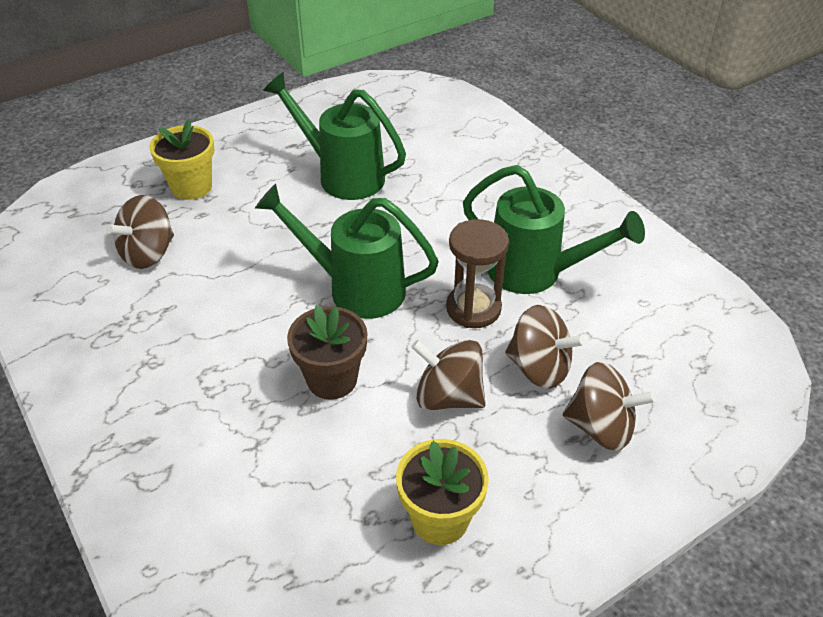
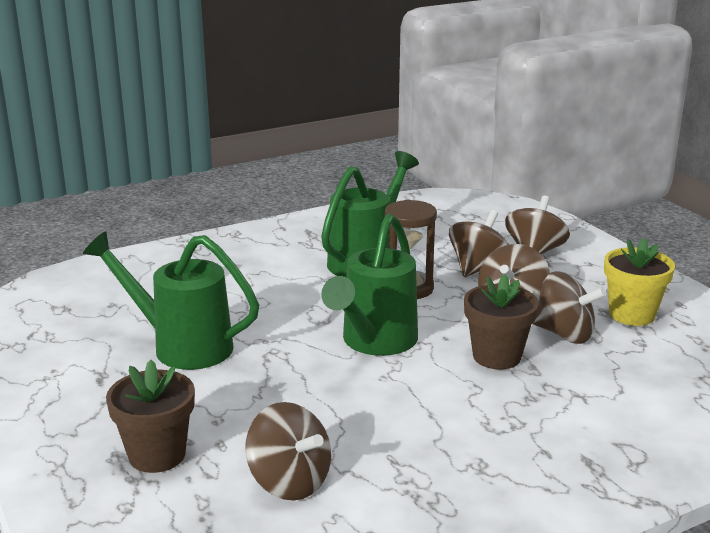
camera: 85 degrees left, 20 degrees down
(192, 187) = (157, 455): yellow flower pot -> brown flower pot
(343, 175) = (182, 346): green watering can -> green watering can turned 75 degrees clockwise
(383, 442) = (564, 334): none -> brown spinning top

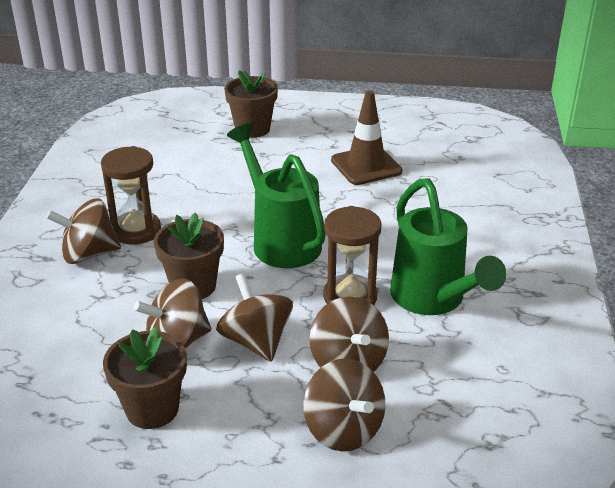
camera: 125 degrees right, 10 degrees up
(182, 346) = (366, 166): green watering can -> brown traffic cone
(289, 482) = (177, 156): brown spinning top -> brown spinning top (89, 254)
(469, 428) = (136, 230): none -> brown hourglass
(632, 314) = (152, 409): yellow flower pot -> brown flower pot

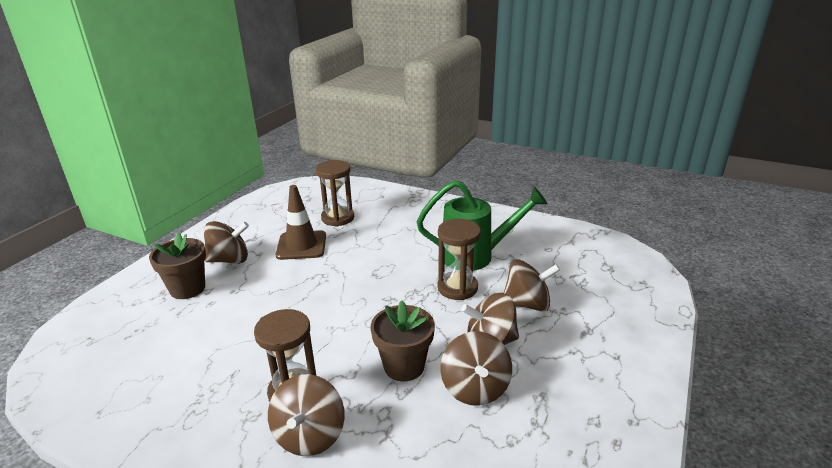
camera: 70 degrees left, 5 degrees down
(152, 409) = (555, 417): brown flower pot -> none
(281, 240) = (370, 305): green watering can -> none
(343, 429) = (591, 320): brown spinning top -> brown spinning top (229, 260)
(443, 172) = (338, 218): none -> brown hourglass

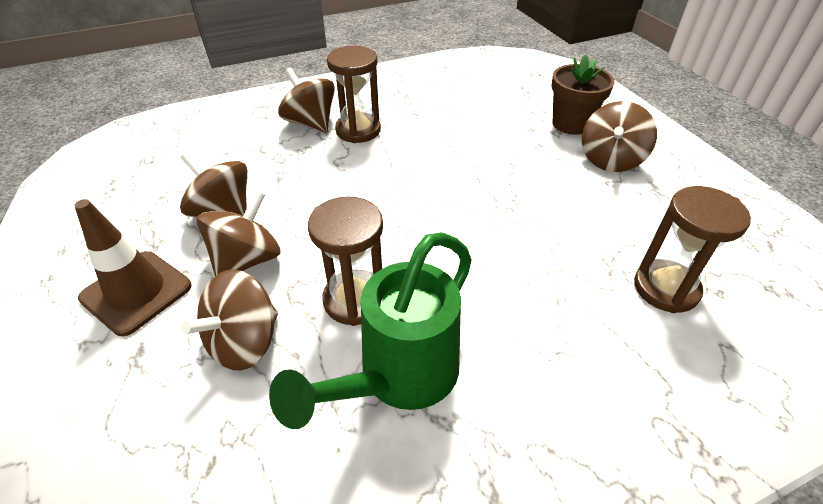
camera: 130 degrees right, 15 degrees up
(301, 245) = (600, 219): brown traffic cone -> brown traffic cone (136, 292)
(404, 366) = (304, 190): brown flower pot -> none

